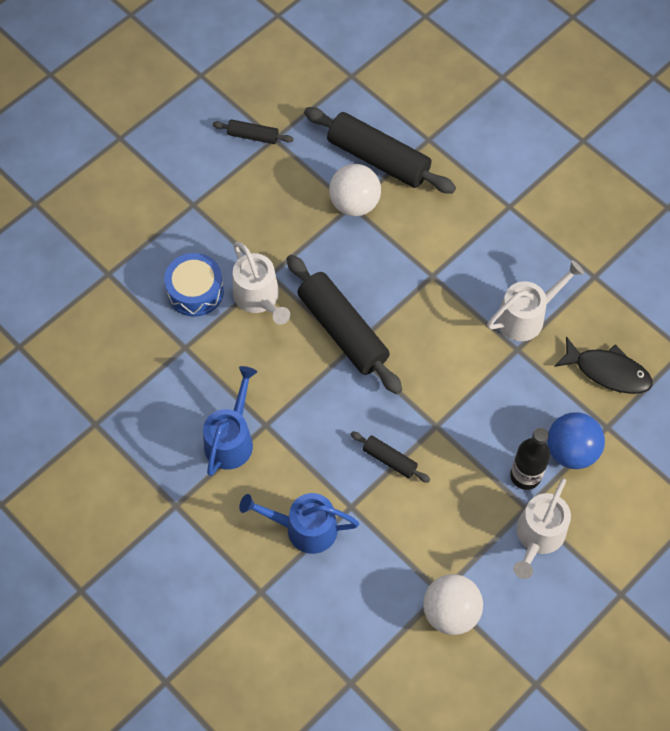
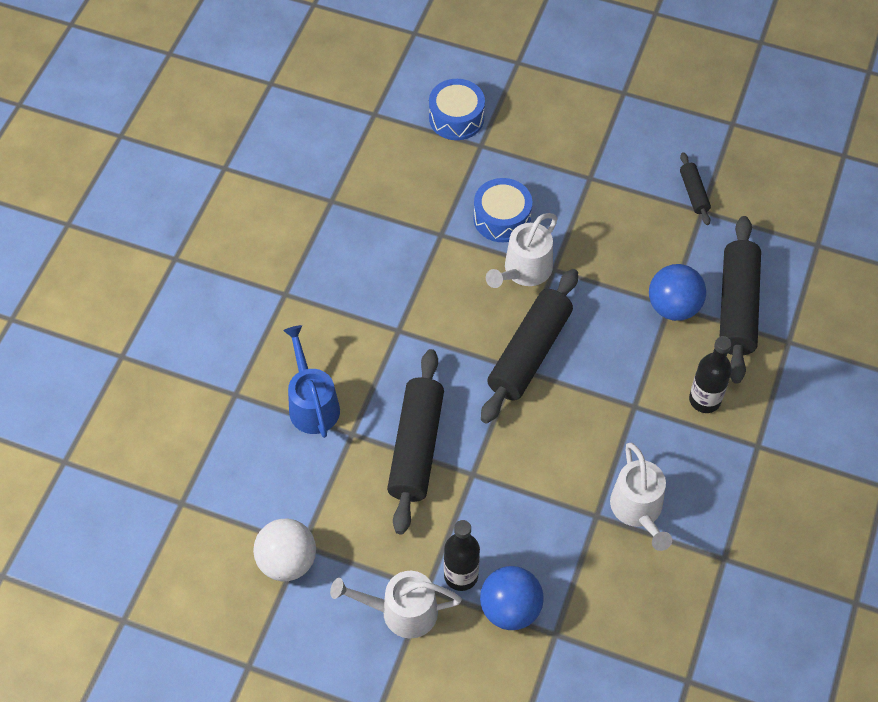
camera: 65 degrees right, 5 degrees down
(65, 280) = (456, 118): none -> blue drum
(231, 439) = (369, 309): blue watering can -> none
(354, 203) = (673, 307): white ball -> blue ball
(389, 460) = (416, 447): black rolling pin -> black rolling pin, size x2.08
(451, 223) = (704, 400): none -> black bottle
(526, 316) = (638, 510): white watering can -> white watering can turned 45 degrees clockwise
(607, 371) = (619, 612): black fish -> none

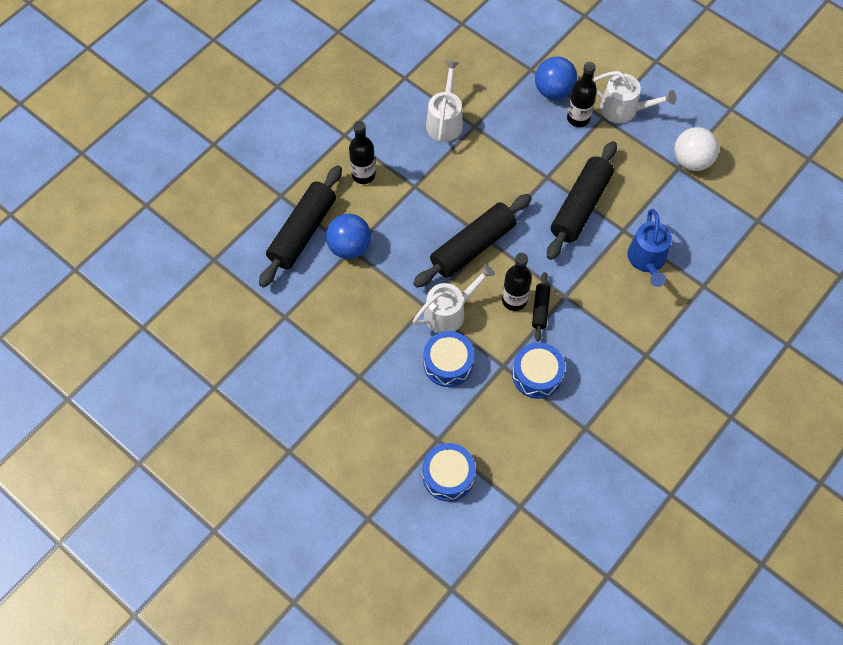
camera: 160 degrees left, 5 degrees up
(401, 236) = (537, 375): none -> blue drum
(456, 307) = (514, 300): none -> black bottle
(694, 193) = (282, 334): black rolling pin -> black rolling pin (540, 309)

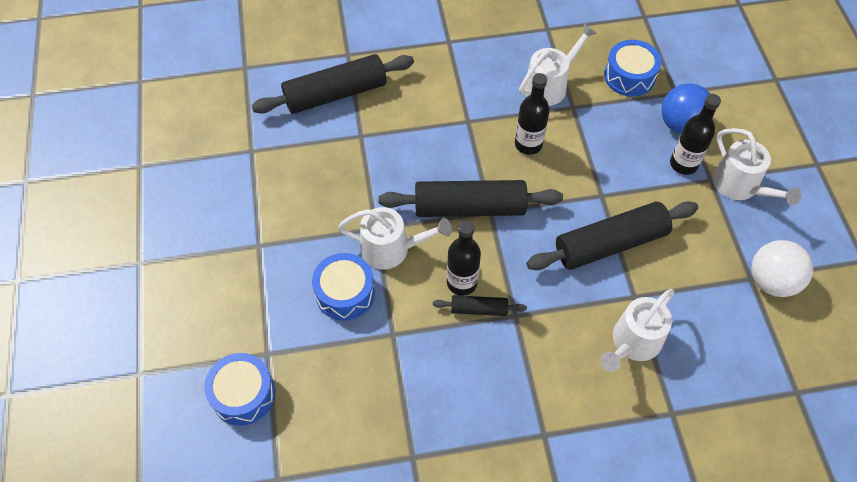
camera: 40 degrees right, 5 degrees down
(349, 247) = (361, 132): blue ball -> none
(363, 175) = (433, 83): black bottle -> black bottle (528, 144)
(537, 375) = (416, 368): blue drum -> blue drum (629, 76)
(540, 309) = (479, 309): black rolling pin -> black rolling pin turned 45 degrees clockwise
(647, 260) = (633, 343): blue watering can -> white watering can

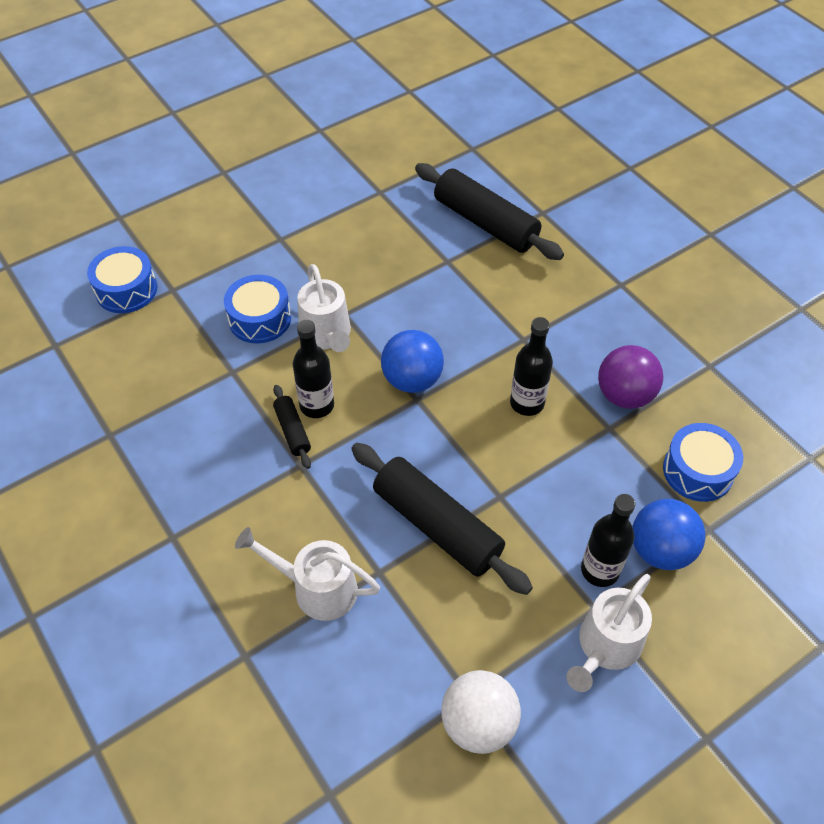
camera: 65 degrees right, 5 degrees down
(469, 207) = (412, 380): black rolling pin -> blue ball
(549, 86) = (624, 395): white watering can -> purple ball

